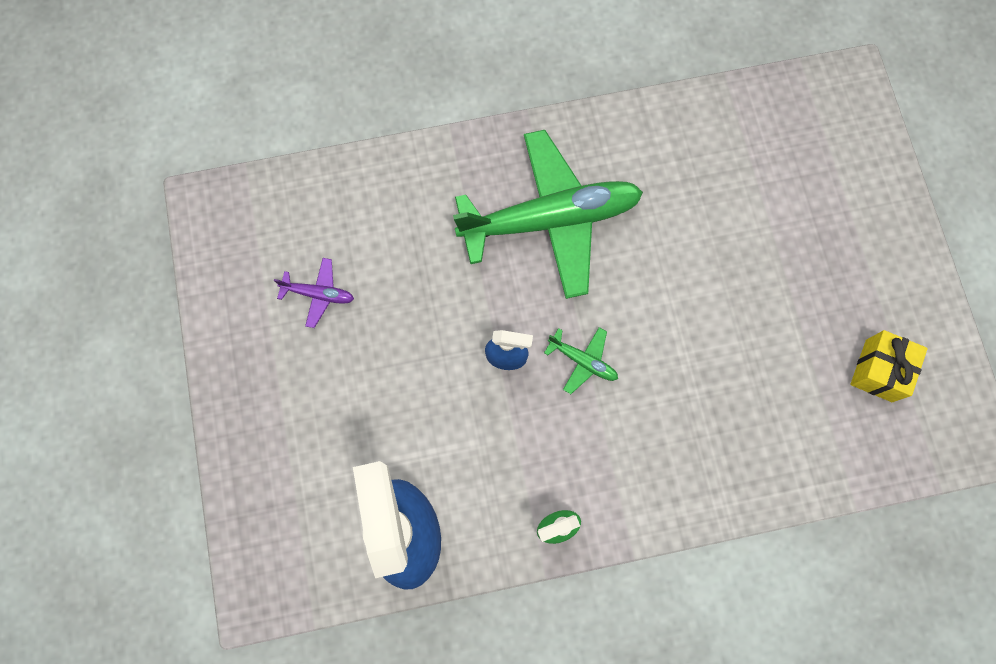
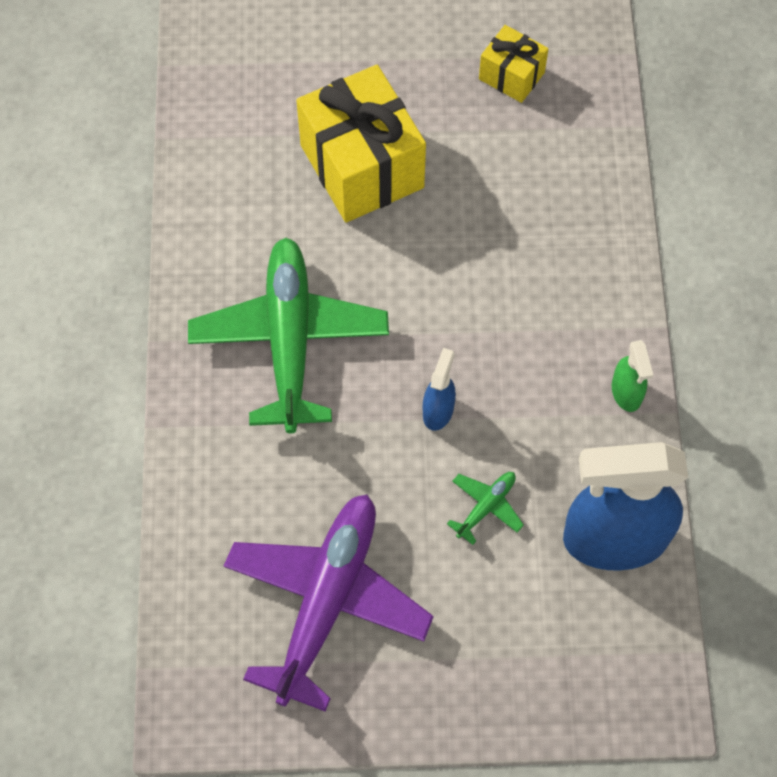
camera: 80 degrees left, 10 degrees down
(319, 294) = (327, 600): purple plane -> purple plane, size x2.48
(583, 361) = (455, 336): green plane -> green plane (486, 506)
(739, 249) = (361, 166): none -> yellow gift

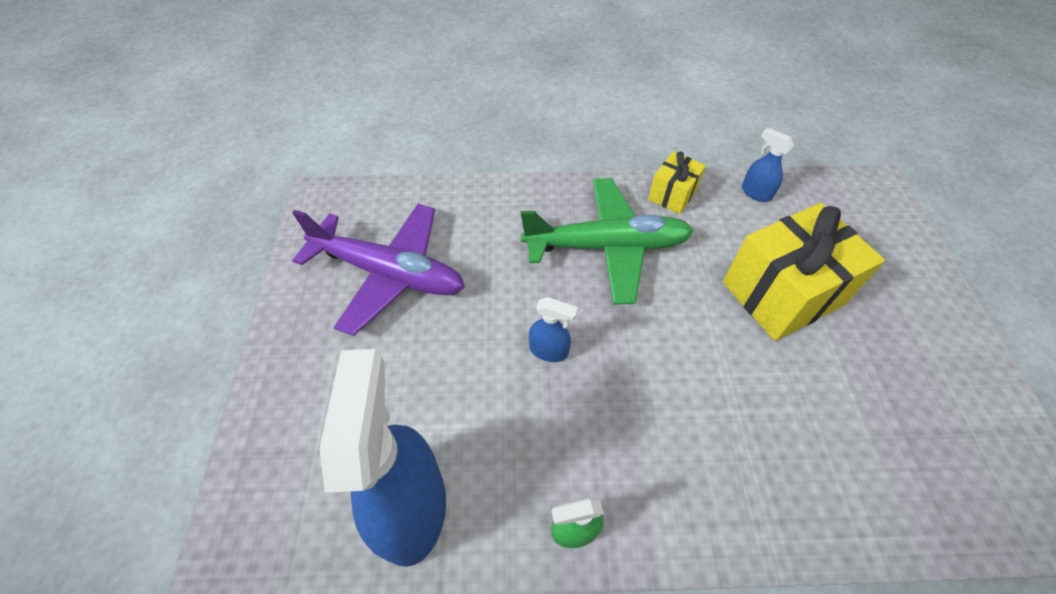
camera: 90 degrees right, 10 degrees down
(205, 160) = (755, 193): none -> blue spray bottle
(486, 506) = (456, 388): green plane -> none
(511, 76) = (936, 424): yellow gift -> yellow gift (672, 194)

